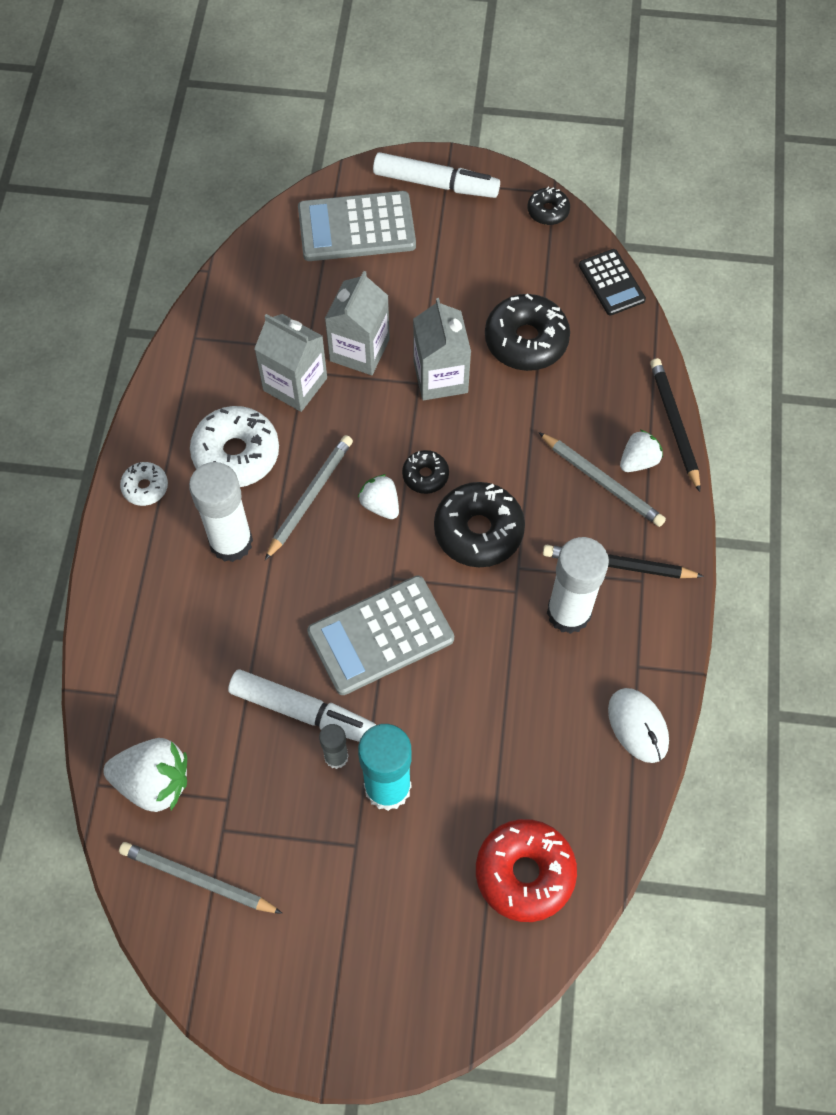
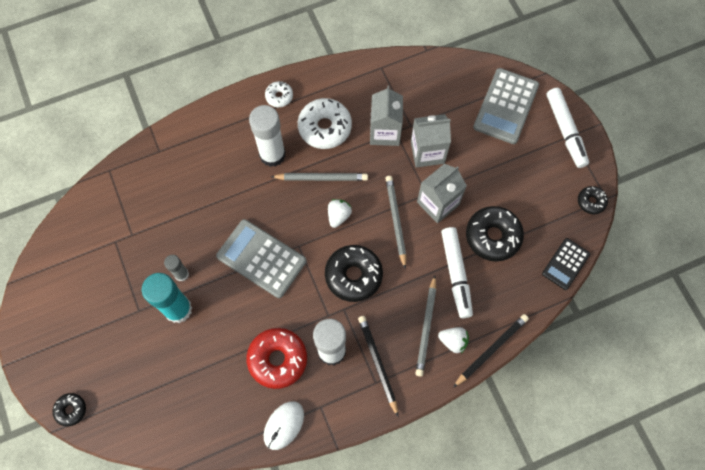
camera: 60 degrees right, 5 degrees up
(154, 782) = (123, 195): white strawberry -> none
(197, 879) = (84, 244): grey pencil -> grey pencil (395, 220)
(302, 711) = (197, 243): white marker -> white marker (456, 273)
(356, 227) = (505, 106): grey calculator -> grey calculator turned 120 degrees counterclockwise
(425, 475) = (370, 229): black donut -> black donut (71, 410)
(524, 873) = (166, 406): red donut -> red donut (277, 359)

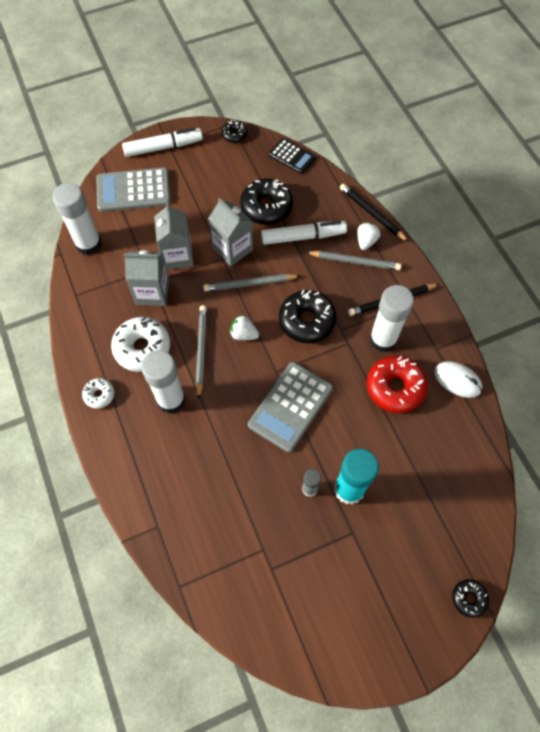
camera: 90 degrees left, 5 degrees down
(438, 72) = (89, 244): none -> white glue stick
(505, 106) = (133, 190): grey calculator -> grey calculator turned 150 degrees clockwise

